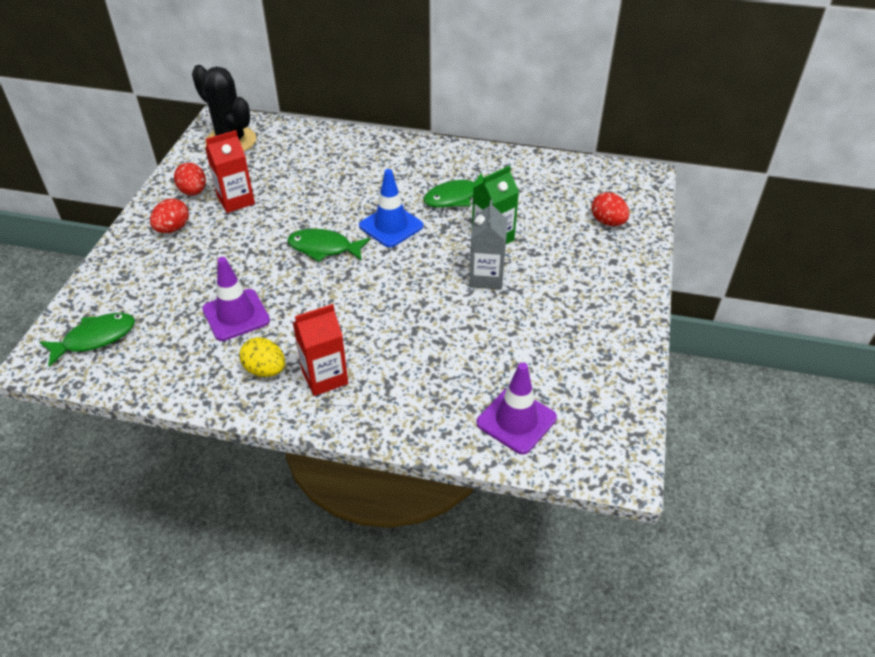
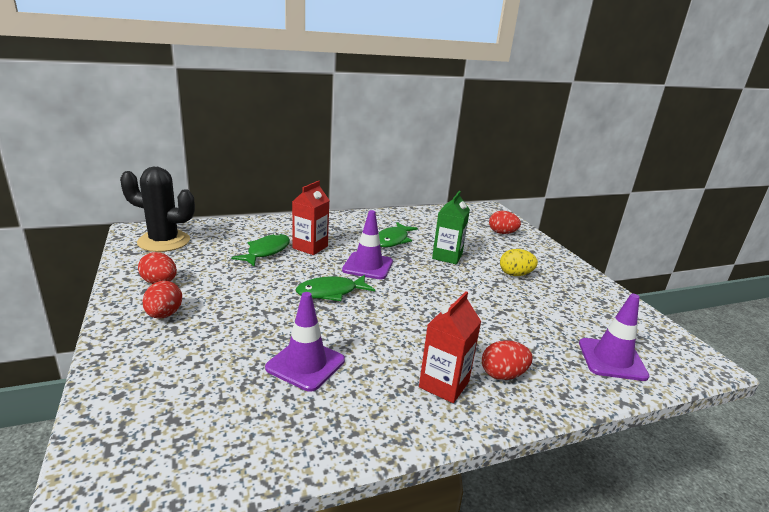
camera: 35 degrees left, 20 degrees down
(95, 338) = (157, 443): green fish -> green fish (266, 251)
(236, 200) = (212, 279): red carton -> red carton (310, 247)
(265, 370) = (385, 399): yellow egg -> yellow egg (515, 274)
(386, 390) = (503, 375): none -> red egg
(391, 226) = (368, 266): blue traffic cone -> purple traffic cone
(486, 277) = (473, 279): grey carton -> none

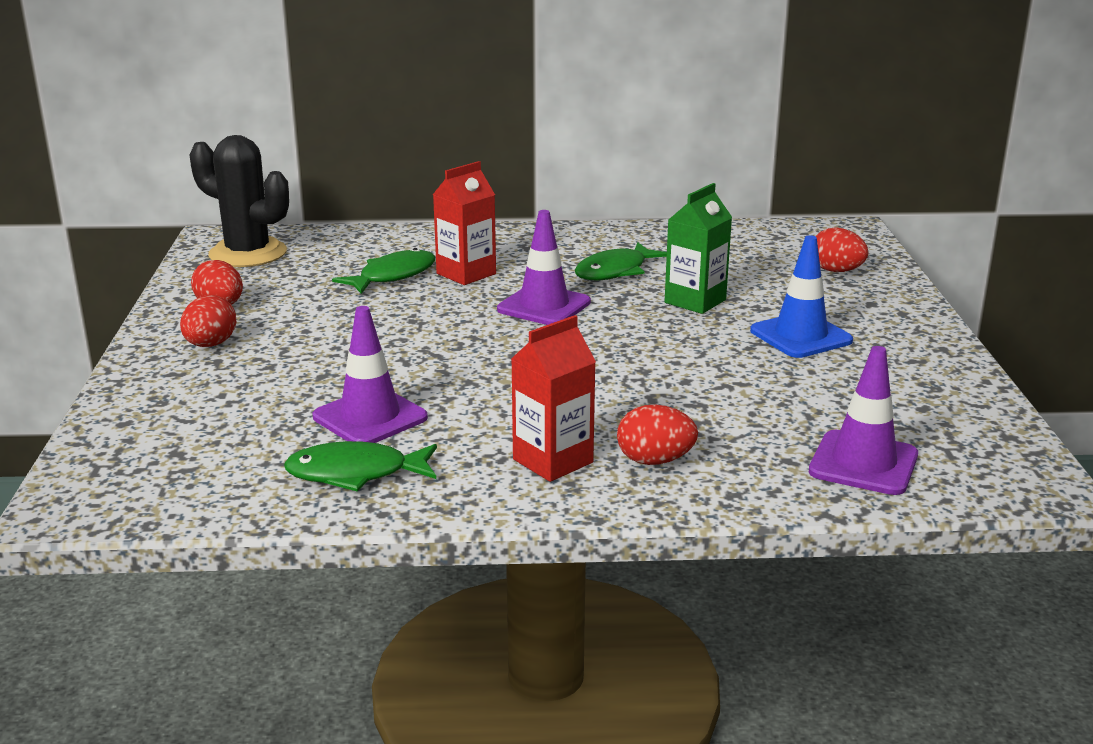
camera: 20 degrees right, 0 degrees up
(331, 292) = (460, 337): green fish -> green fish (355, 473)
(515, 274) = (800, 336): yellow egg -> blue traffic cone

